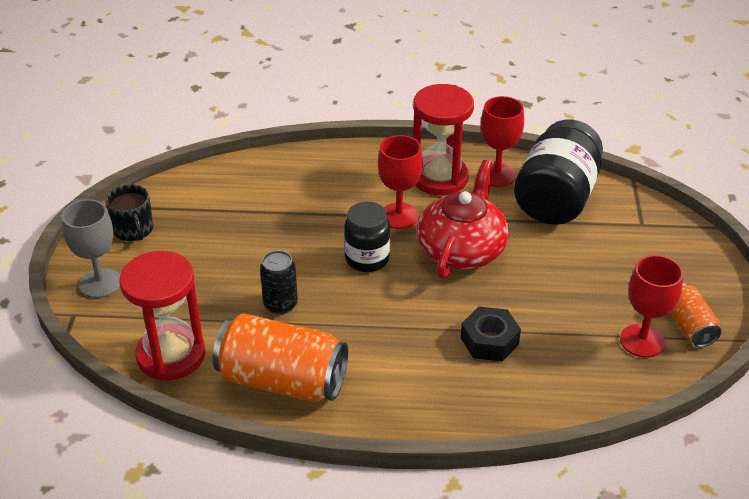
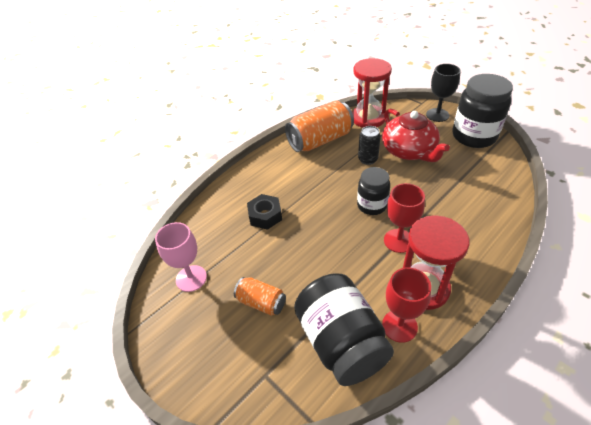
camera: 135 degrees right, 5 degrees up
(100, 283) = (437, 115): grey goblet -> black goblet
(133, 230) = (474, 136): black mug -> black jar
(462, 249) = (340, 250): red teapot -> red teapot (409, 151)
(642, 341) = (191, 278): red goblet -> pink goblet
(689, 326) = (171, 311): orange can -> orange can (261, 302)

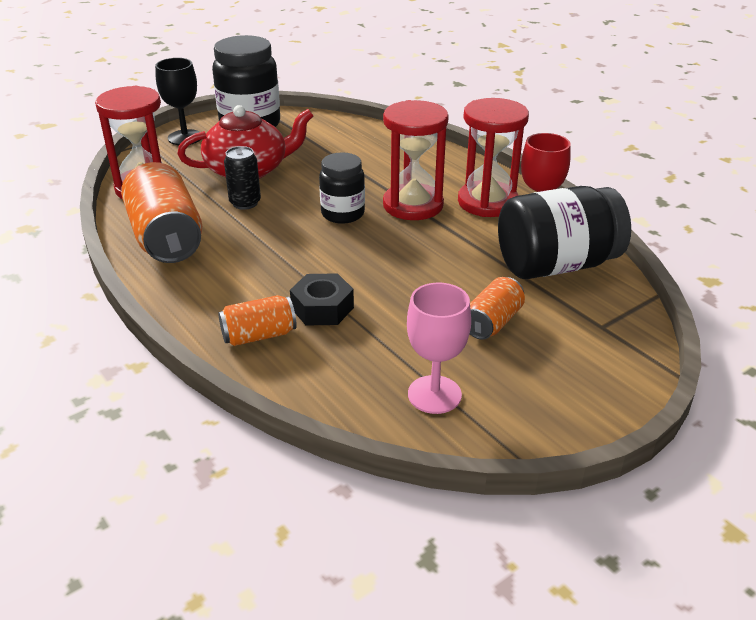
camera: 85 degrees left, 10 degrees down
(238, 196) = (259, 335): none -> orange can
(398, 241) = (413, 205): red goblet -> red hourglass

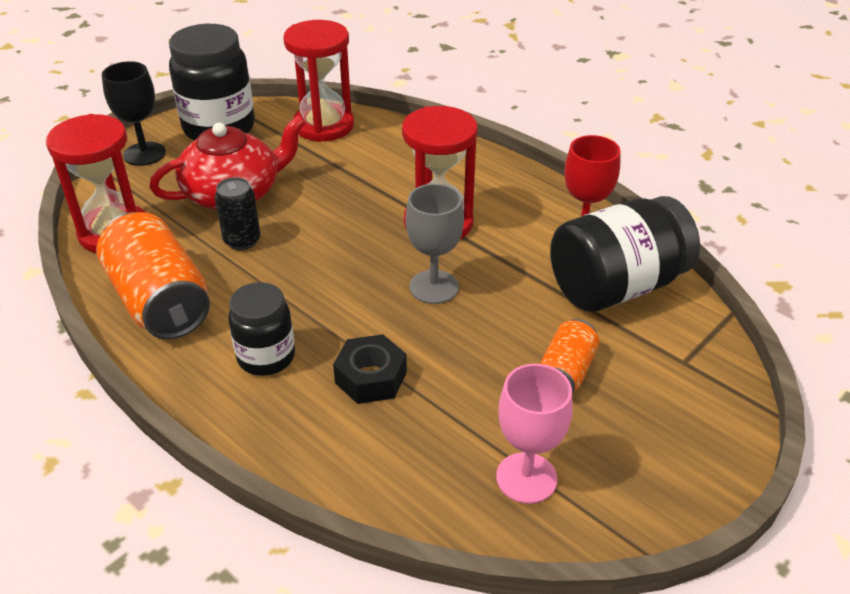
camera: 10 degrees left, 5 degrees up
(259, 335) = (307, 425): orange can -> none
(343, 214) = (361, 243): black jar -> black jar (266, 357)
(395, 250) = (434, 287): none -> grey goblet
(487, 202) = (521, 209): red hourglass -> red hourglass (324, 125)

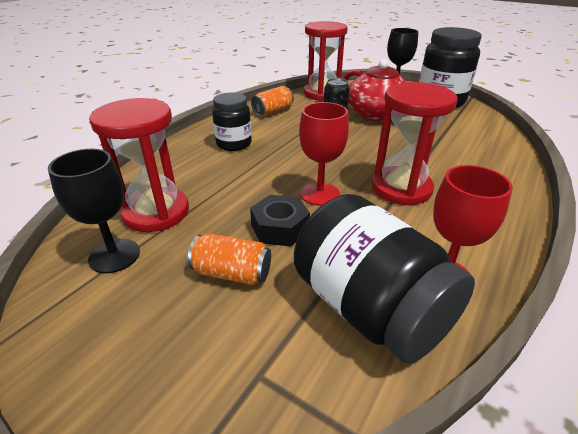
camera: 80 degrees right, 5 degrees down
(160, 301) = (273, 111): orange can -> orange can, size x0.54
(324, 125) = (482, 130): red hourglass -> red hourglass (156, 212)
(371, 377) = (219, 179): black nut -> black nut (280, 228)
(434, 287) = (320, 194): grey goblet -> red goblet
(526, 478) = (114, 256): pink goblet -> black goblet

